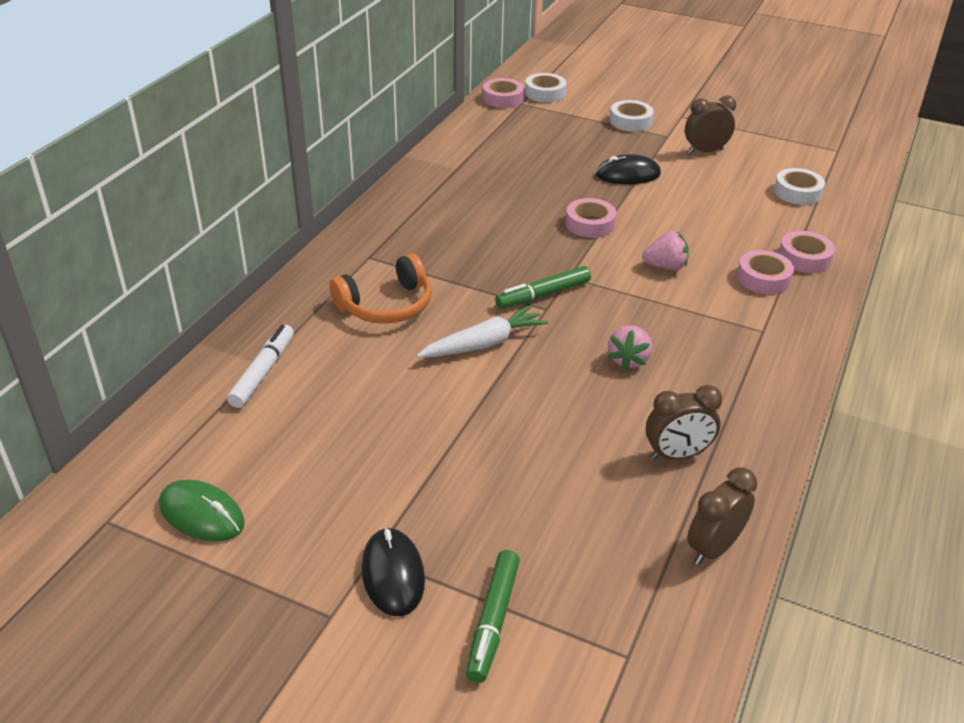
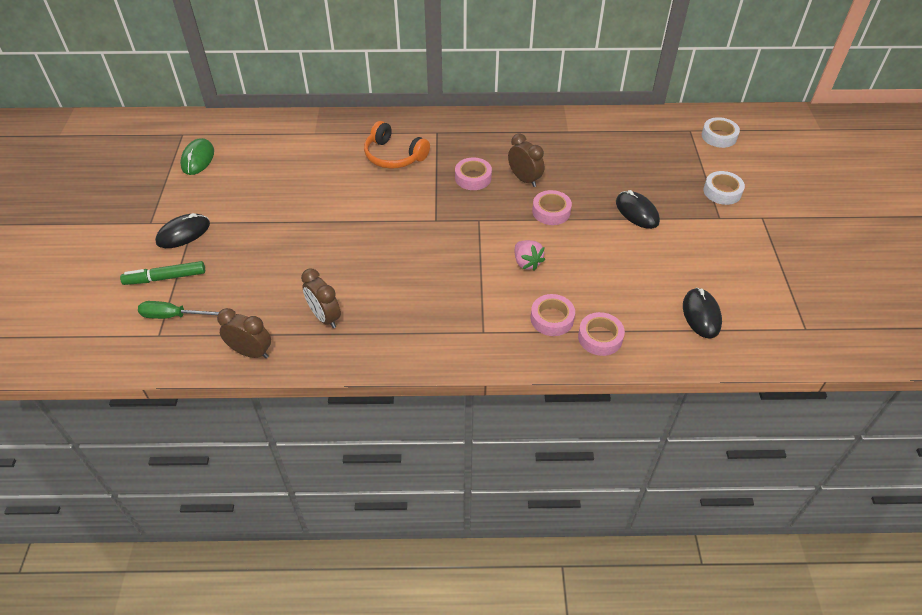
camera: 65 degrees right, 10 degrees up
(263, 372) = (308, 136): white marker -> none
(484, 343) = (382, 205): white carrot -> none
(503, 98) = (687, 120): pink tape -> pink tape (473, 178)
(543, 295) = (449, 214): green marker -> none
(592, 627) = (173, 316): none -> green screwdriver
(628, 359) = (406, 272): pink strawberry -> none
(705, 151) = (716, 245): brown clock -> brown clock (524, 179)
(797, 192) = (701, 315): white tape -> black mouse

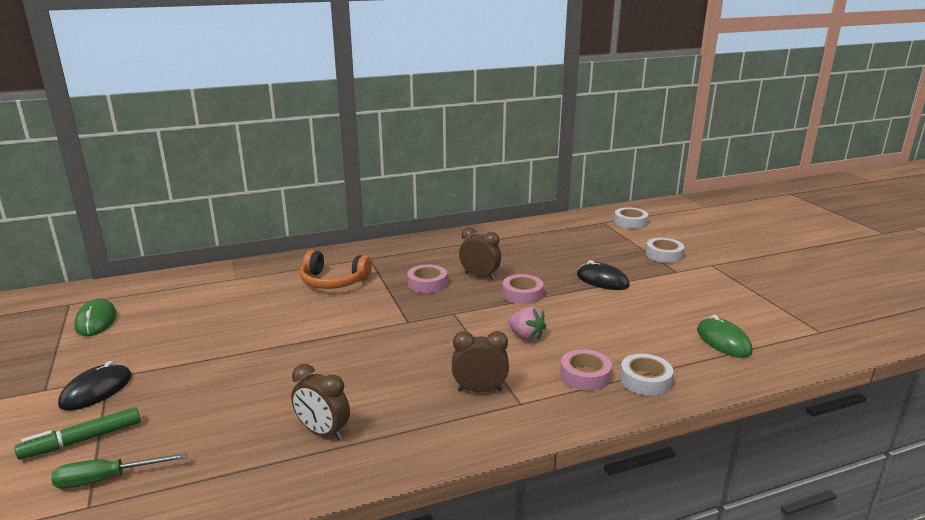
camera: 20 degrees left, 25 degrees down
(251, 352) = (237, 492): brown clock -> brown clock (479, 390)
(600, 337) = (645, 380): pink tape -> white tape
(701, 315) = (723, 341): black mouse -> green mouse

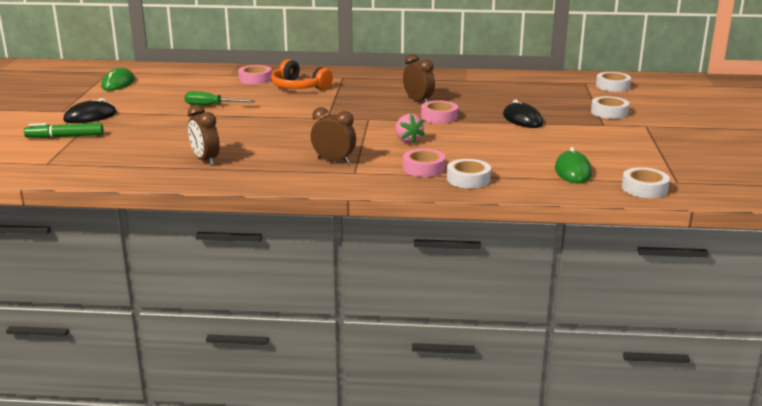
camera: 25 degrees right, 0 degrees up
(107, 479) = (64, 155): green screwdriver -> green screwdriver (211, 105)
(427, 283) = (369, 99): pink tape -> pink tape (255, 79)
(807, 348) = (644, 188): none -> white tape

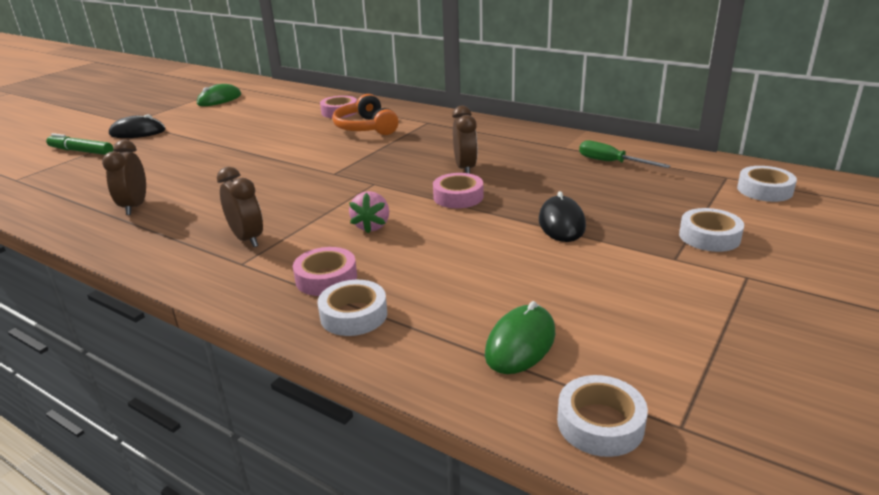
camera: 30 degrees right, 5 degrees up
(211, 105) = (252, 137): green screwdriver -> green screwdriver (611, 162)

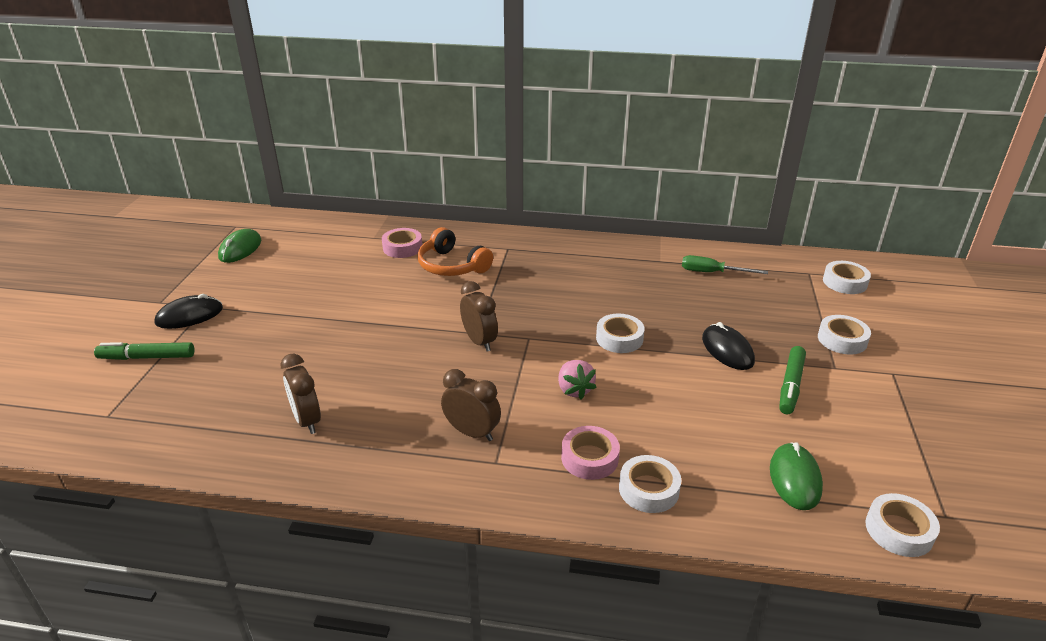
camera: 25 degrees left, 5 degrees up
(458, 197) = (619, 338): pink tape -> white tape
(465, 168) = (595, 302): brown clock -> brown clock (479, 341)
(603, 263) = (790, 385): none -> green marker

